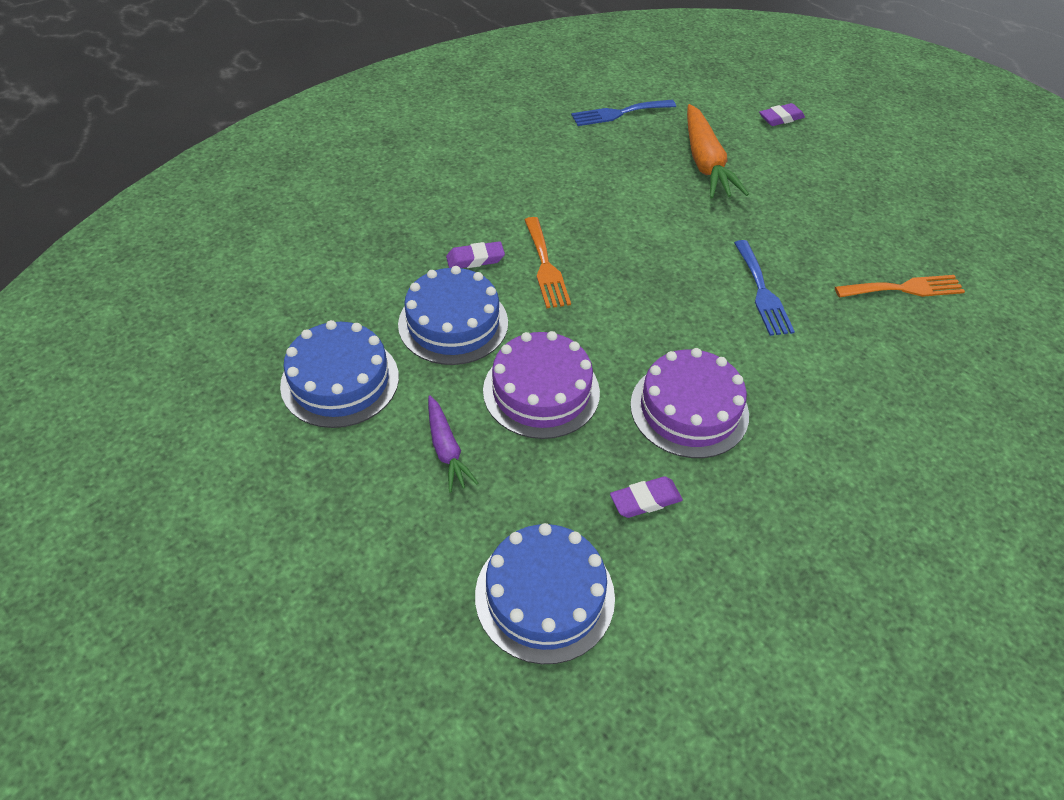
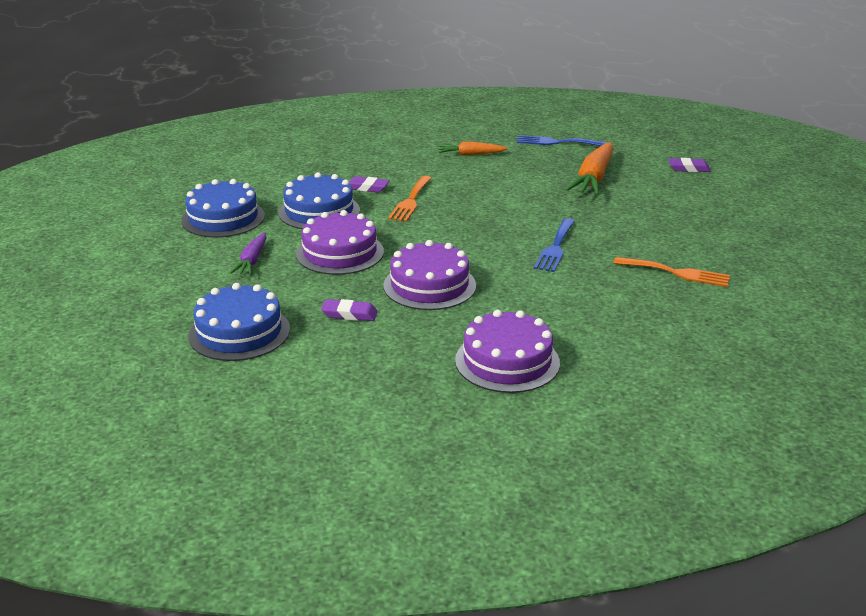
camera: 30 degrees right, 20 degrees down
(544, 161) = (470, 154): none -> orange carrot
(873, 505) = (507, 361): none -> purple cake

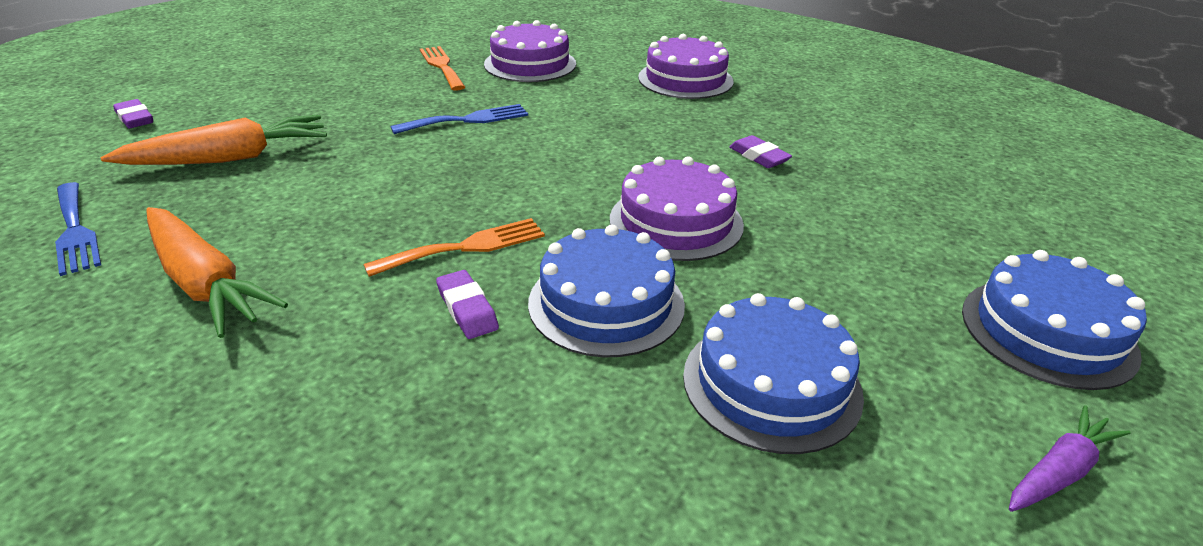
camera: 135 degrees left, 5 degrees up
(239, 332) = (892, 190): blue cake -> blue cake (1047, 331)
(252, 260) = (800, 268): purple carrot -> purple carrot (1059, 471)
(429, 285) = (643, 145): purple cake -> purple cake (530, 64)
(470, 154) = (204, 283): orange carrot -> orange carrot, size x1.75

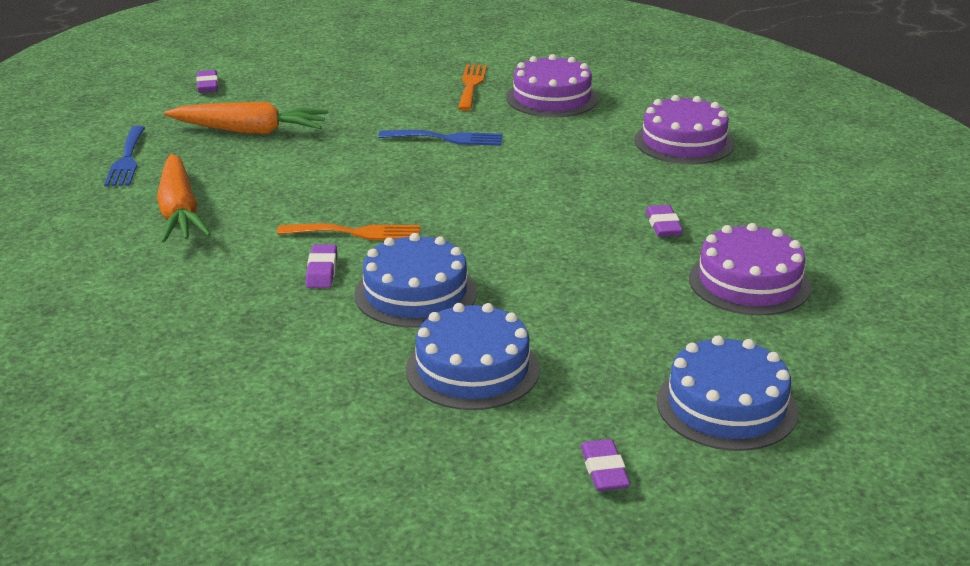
camera: 30 degrees right, 5 degrees down
(676, 222) = (528, 256): purple cake -> purple cake (749, 282)
(1059, 471) = (604, 470): purple carrot -> purple eraser

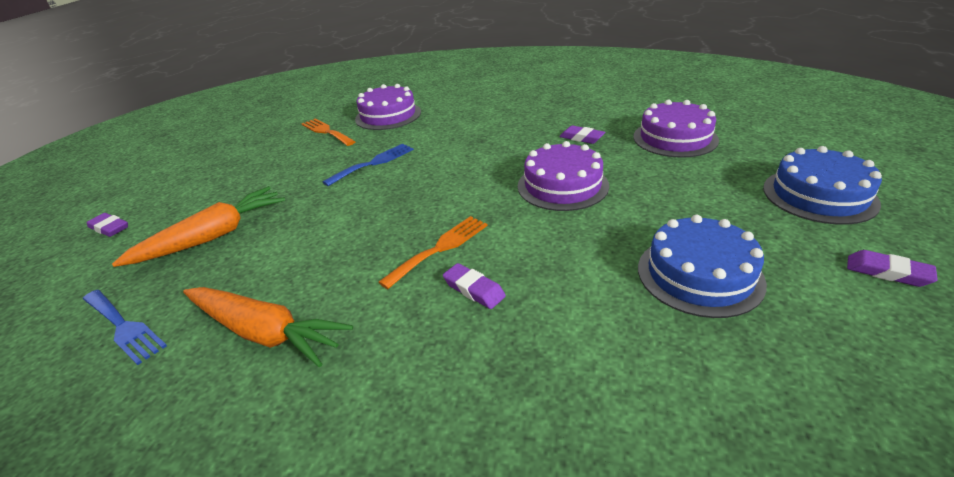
camera: 45 degrees left, 5 degrees up
(415, 293) = (561, 257): blue cake -> none
(684, 142) = (498, 101): purple cake -> purple cake (562, 185)

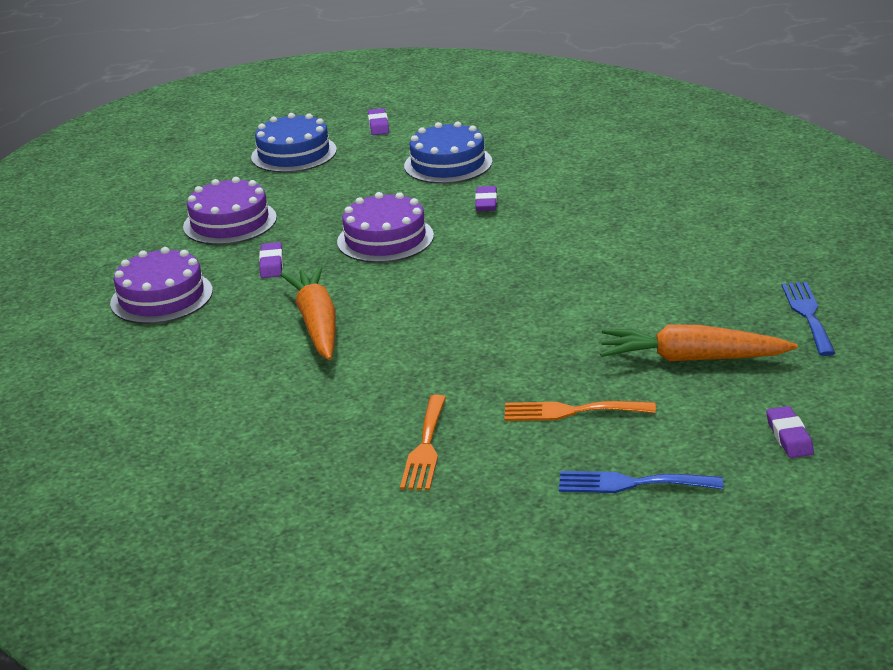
camera: 130 degrees left, 5 degrees down
(264, 332) = (712, 260): orange carrot -> orange carrot (317, 324)
(373, 163) = (460, 355): blue fork -> blue fork (631, 483)
(388, 115) = (324, 425): purple cake -> purple cake (161, 297)
(440, 248) = (542, 247): orange fork -> orange fork (571, 411)
(474, 289) = (564, 217): purple eraser -> purple eraser (486, 203)

